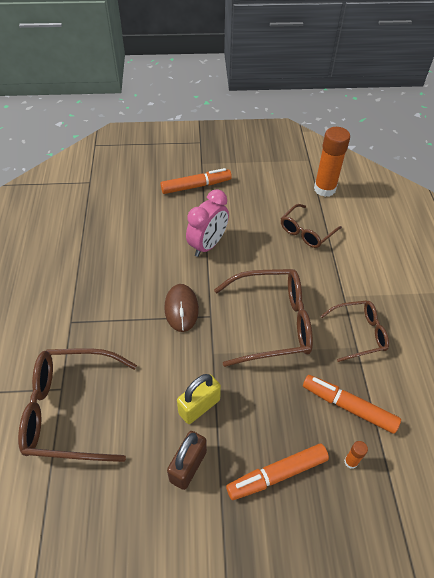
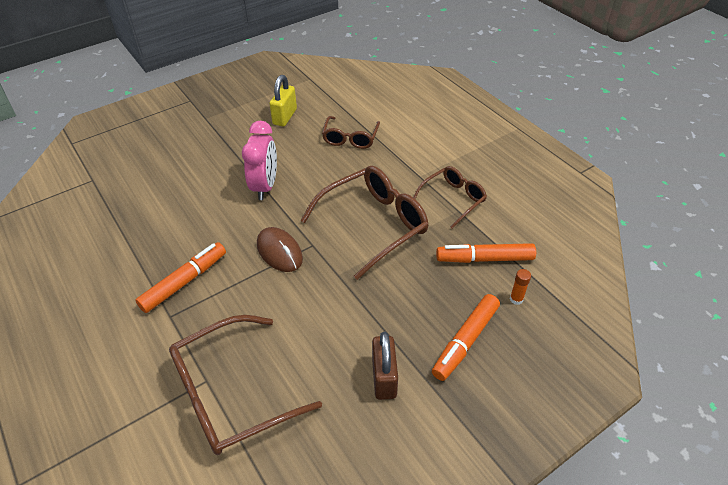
camera: 30 degrees left, 5 degrees down
(196, 186) = (215, 140): orange marker -> orange marker (185, 282)
(199, 406) = (358, 324): yellow padlock -> yellow padlock (285, 117)
(324, 189) = (341, 97): orange glue stick -> none

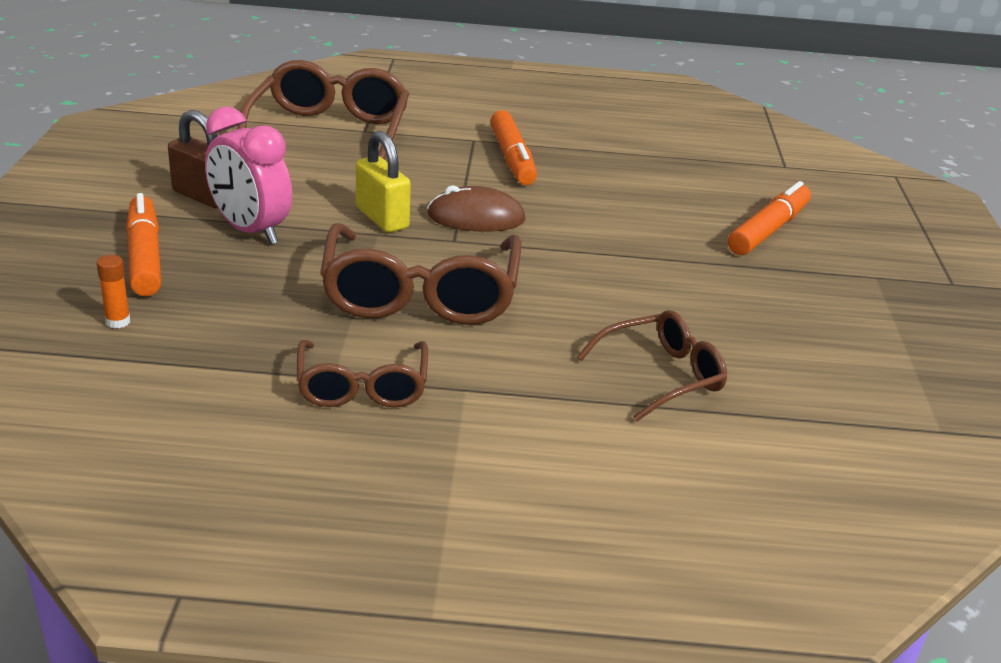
camera: 125 degrees right, 15 degrees down
(265, 186) = (623, 256): pink clock -> pink clock (250, 231)
(285, 117) = (807, 343): yellow padlock -> yellow padlock (382, 218)
(350, 138) = (662, 376): brown glasses -> brown glasses turned 105 degrees clockwise
(484, 258) = (214, 340): orange marker -> orange marker (769, 230)

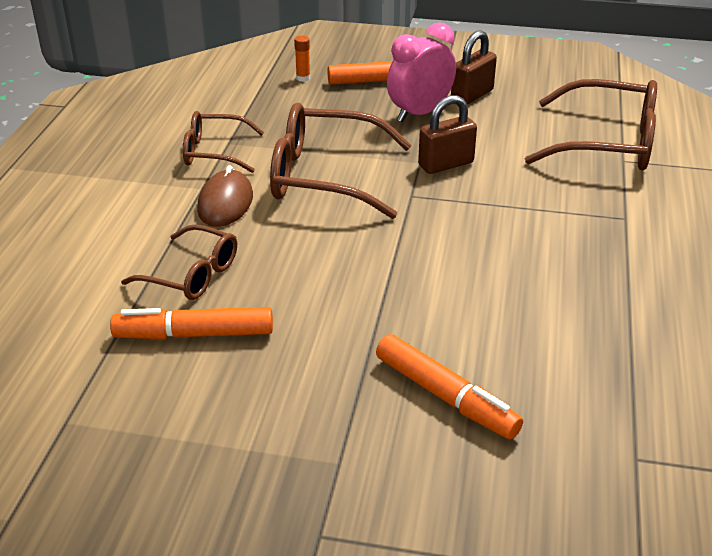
camera: 100 degrees right, 5 degrees up
(382, 218) = (446, 164): yellow padlock -> brown padlock
(476, 217) = (453, 208): brown mouse -> brown mouse (225, 203)
(512, 158) = (586, 237): orange marker -> orange marker (194, 334)
(662, 376) = (192, 274): brown glasses -> brown glasses turned 45 degrees counterclockwise

